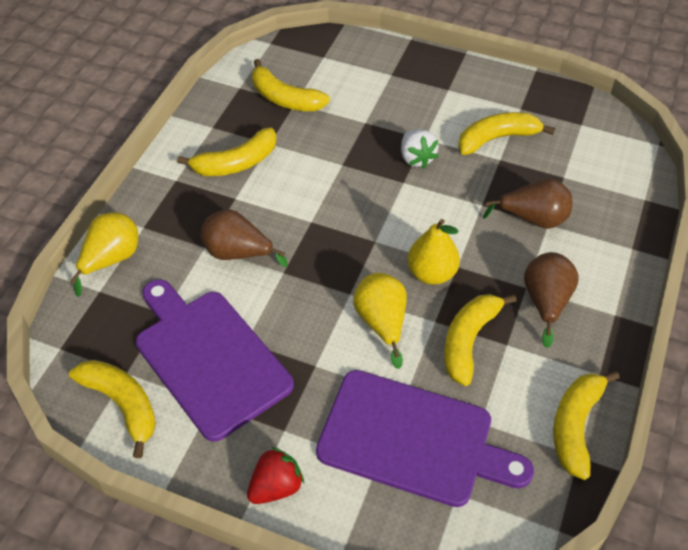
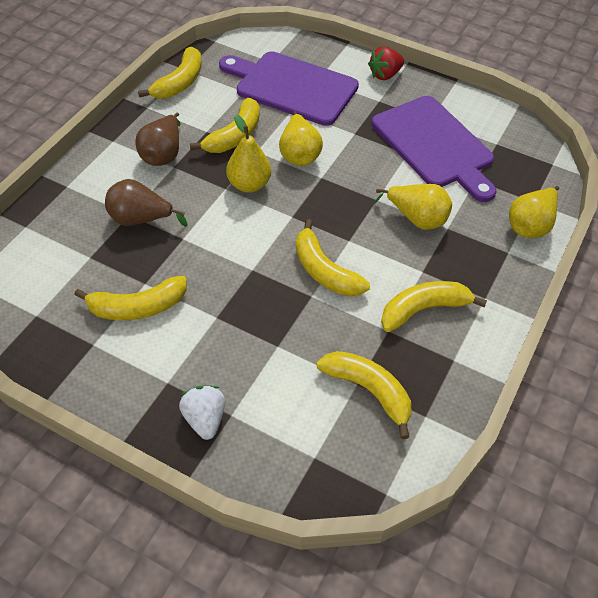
camera: 175 degrees left, 0 degrees up
(122, 404) = (494, 125): yellow banana -> yellow banana (324, 271)
(238, 253) = (417, 219): brown pear -> yellow pear
(416, 158) = (232, 294): white strawberry -> white strawberry (204, 419)

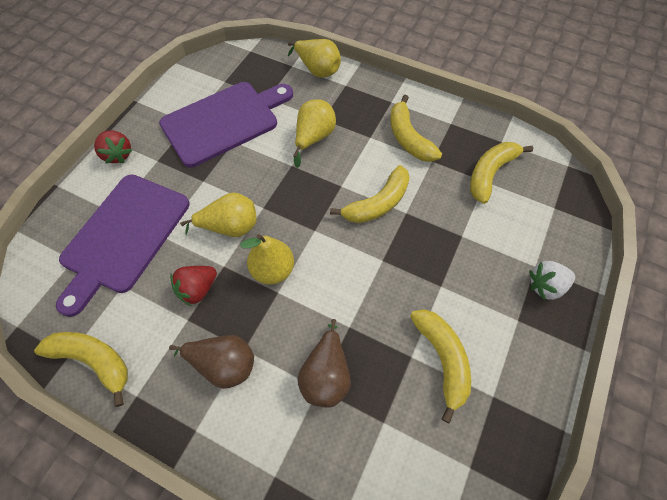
camera: 90 degrees left, 10 degrees up
(234, 136) = (198, 289): yellow banana -> red strawberry

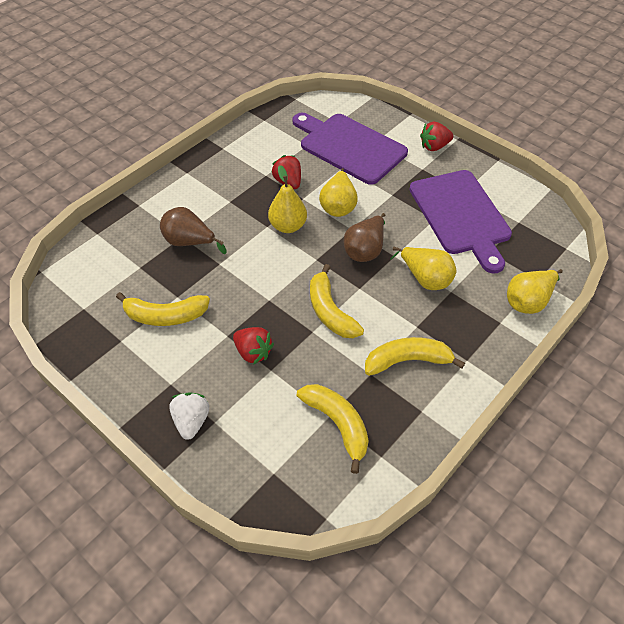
camera: 105 degrees right, 10 degrees down
(94, 360) = (256, 130): yellow banana -> none
(224, 364) = (224, 190): brown pear -> brown pear (365, 250)
(450, 256) = (253, 352): none -> red strawberry

